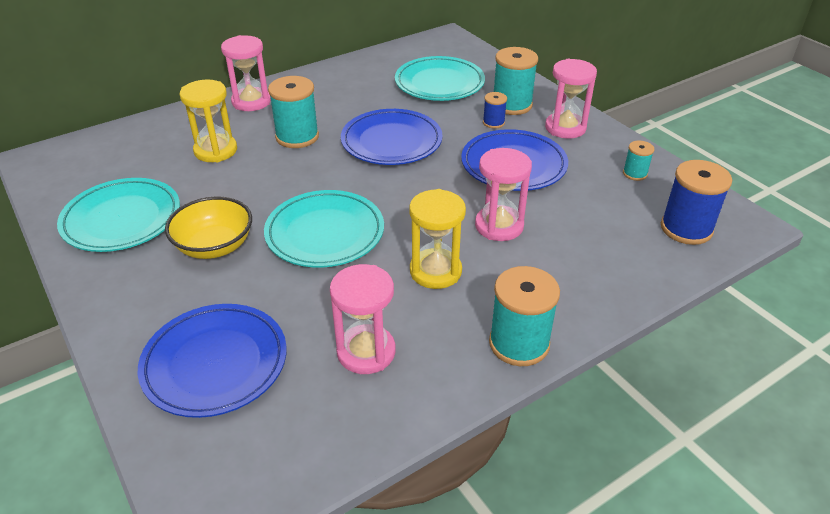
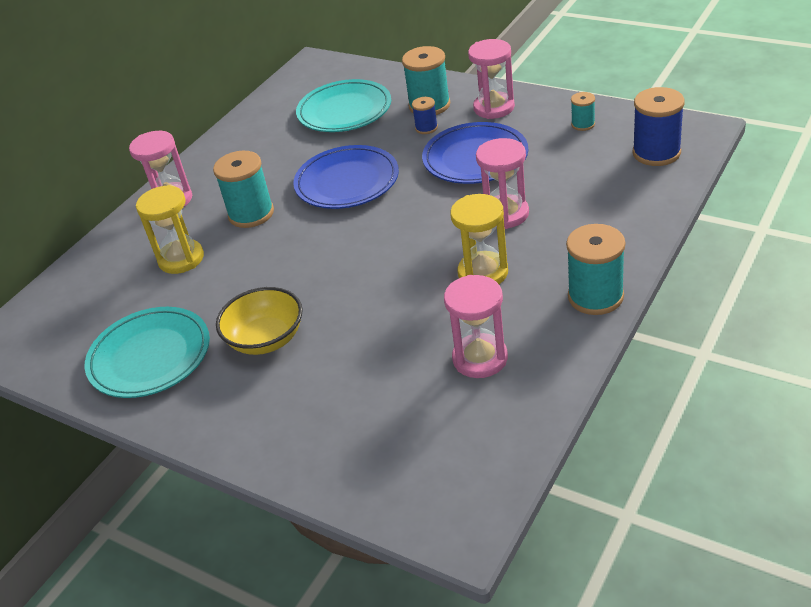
camera: 20 degrees left, 0 degrees up
(215, 363) = (360, 426): blue plate -> none
(325, 233) = (358, 285): turquoise plate -> none

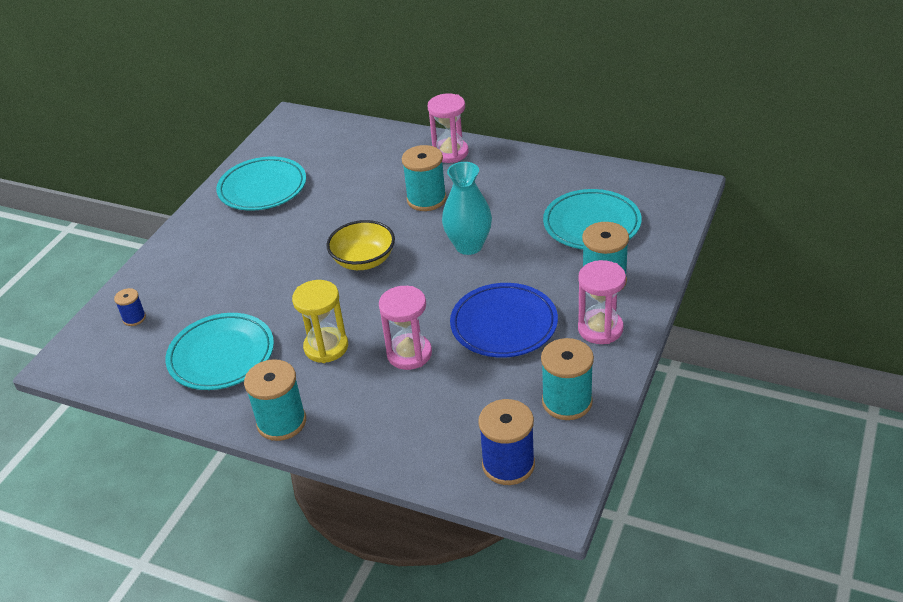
camera: 80 degrees right, 0 degrees up
(181, 259) = (371, 176): yellow hourglass -> none
(266, 339) = (269, 239): yellow bowl -> yellow bowl (363, 260)
(347, 182) = (469, 246): blue plate -> turquoise vase
(426, 128) = (560, 284): blue spool -> blue spool (134, 318)
(480, 358) = (221, 356): pink hourglass -> turquoise plate
(583, 124) = (567, 402): turquoise spool -> turquoise spool, size x1.90

